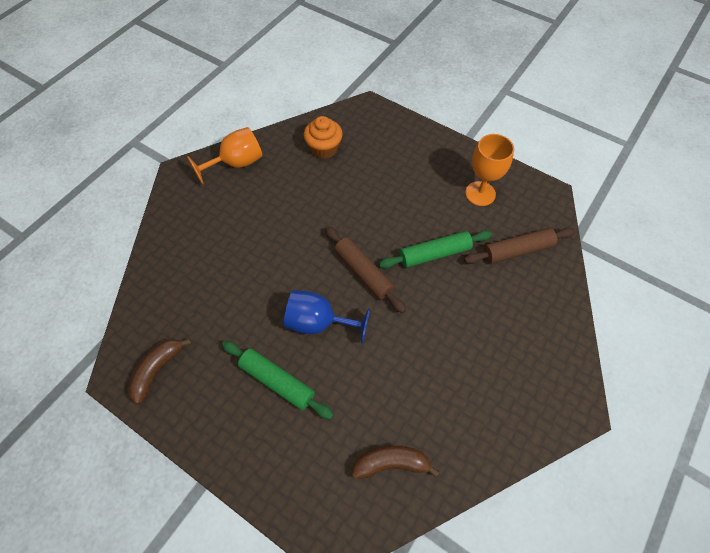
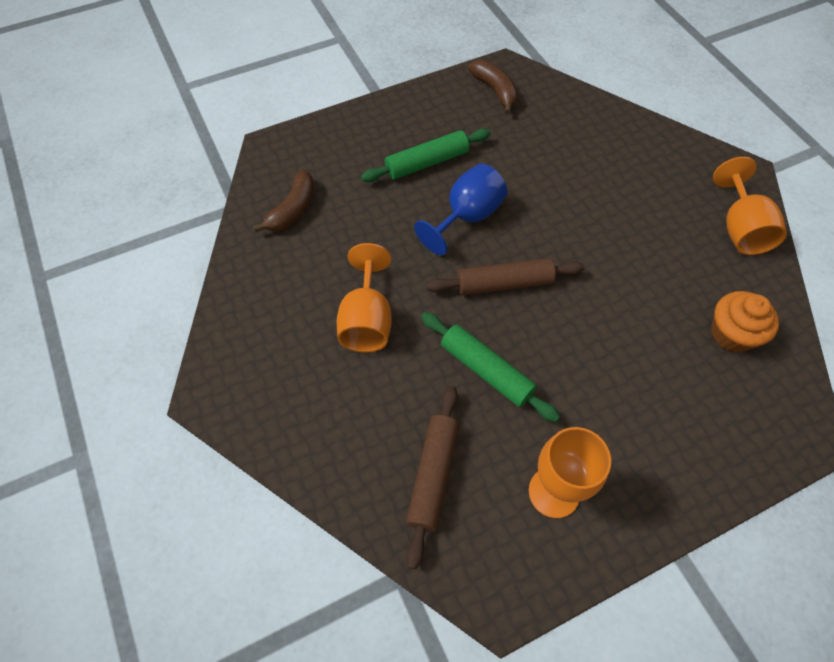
camera: 120 degrees right, 0 degrees up
(434, 254) = (486, 371): green rolling pin -> green rolling pin turned 60 degrees counterclockwise
(450, 341) = (367, 320): none -> orange goblet

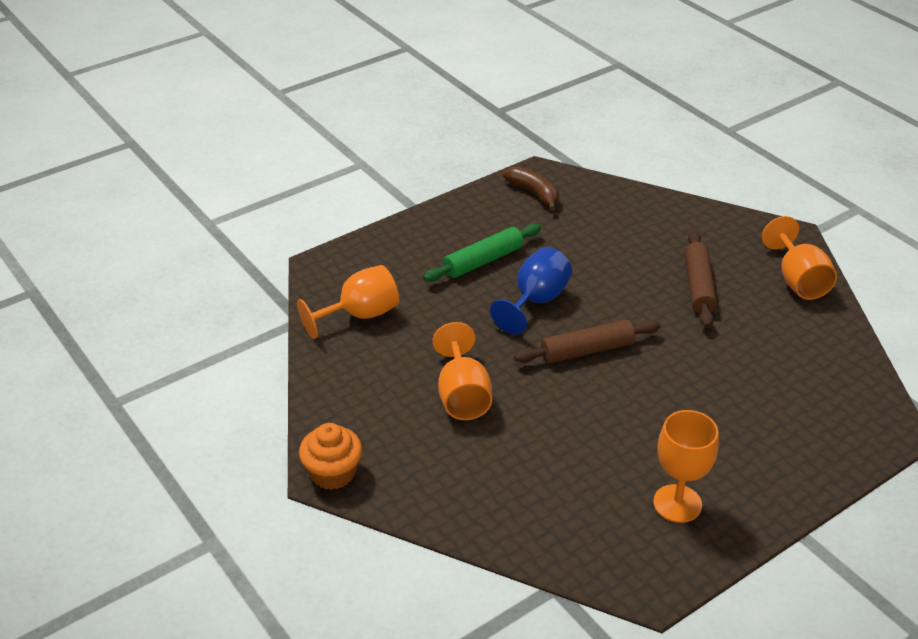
camera: 10 degrees left, 20 degrees down
(292, 210) = (360, 315): brown banana -> orange goblet
(433, 476) = (562, 507): brown rolling pin -> brown rolling pin (698, 286)
(486, 371) = (589, 421): green rolling pin -> none
(732, 334) = (809, 363): orange cupcake -> orange cupcake (333, 473)

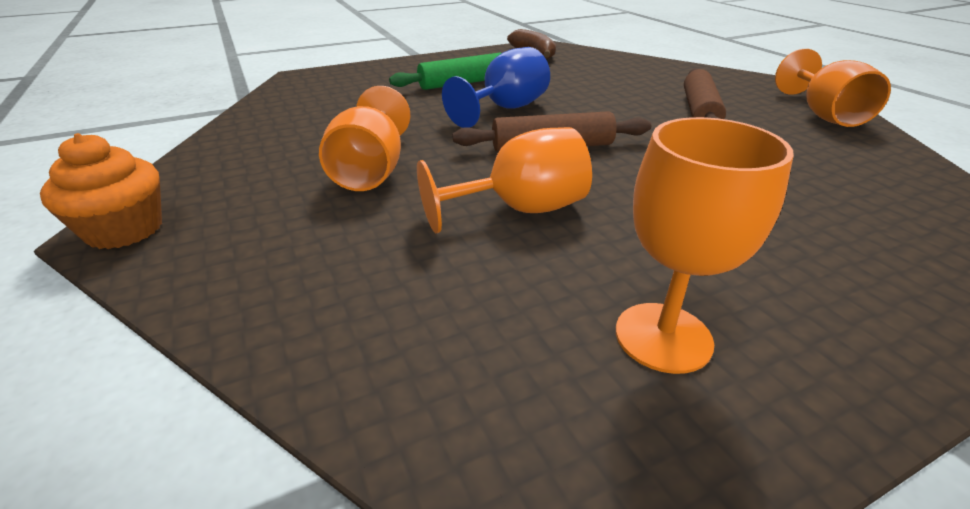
camera: 10 degrees right, 5 degrees down
(360, 315) = (308, 105): orange goblet -> orange goblet (520, 210)

